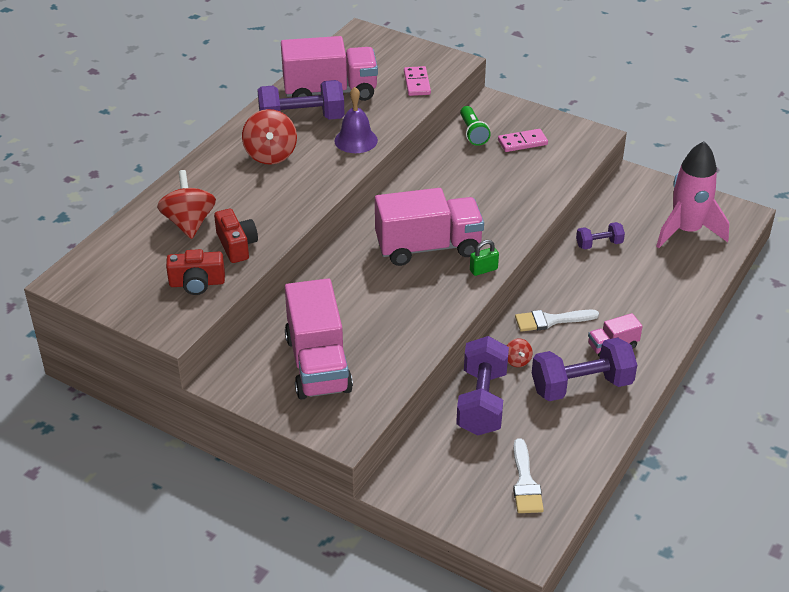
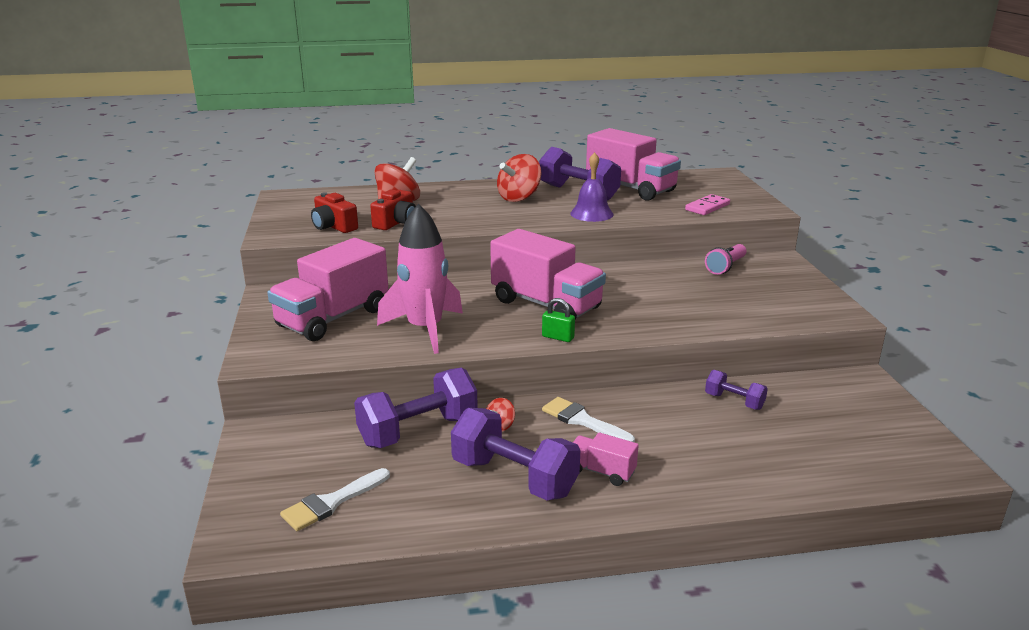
camera: 50 degrees right, 15 degrees down
(473, 133) = (725, 267): green flashlight -> pink flashlight
(522, 142) = (759, 289): pink domino -> none
(686, 231) = (853, 443): pink rocket -> pink rocket (425, 329)

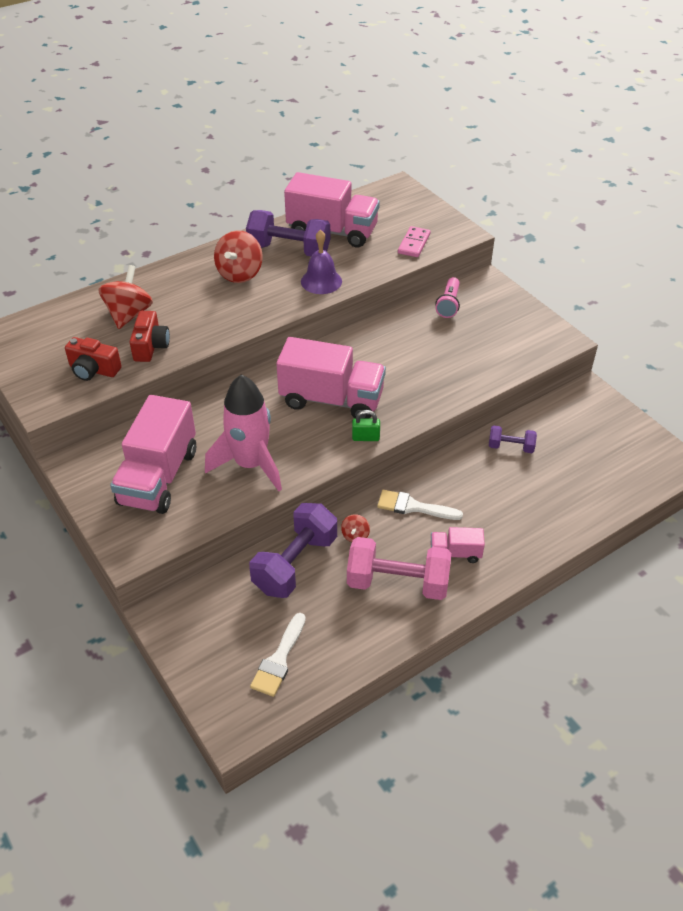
camera: 25 degrees left, 20 degrees up
(514, 478) = (397, 583): purple dumbbell -> pink dumbbell

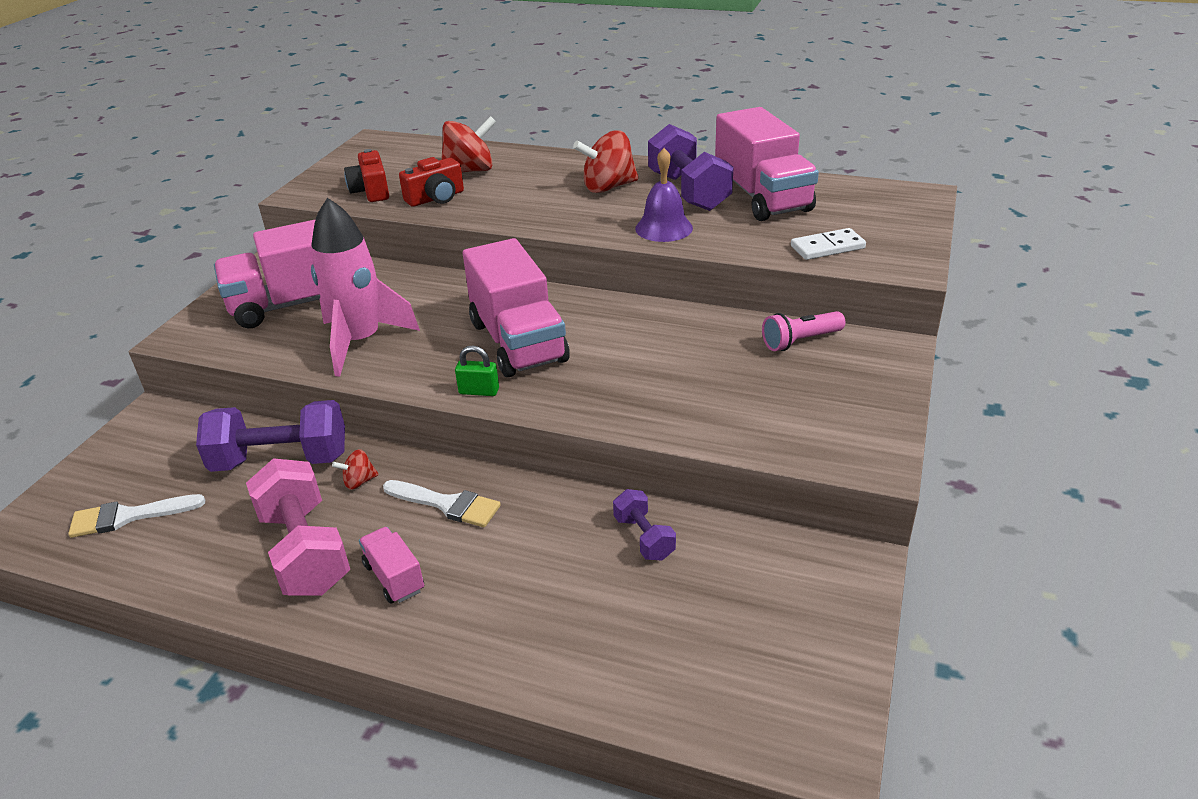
camera: 55 degrees right, 10 degrees down
(365, 437) = (479, 391): green padlock -> green padlock turned 45 degrees counterclockwise
(413, 507) = (447, 504): white brush -> white brush turned 135 degrees clockwise
(414, 244) = (827, 247): pink domino -> white domino

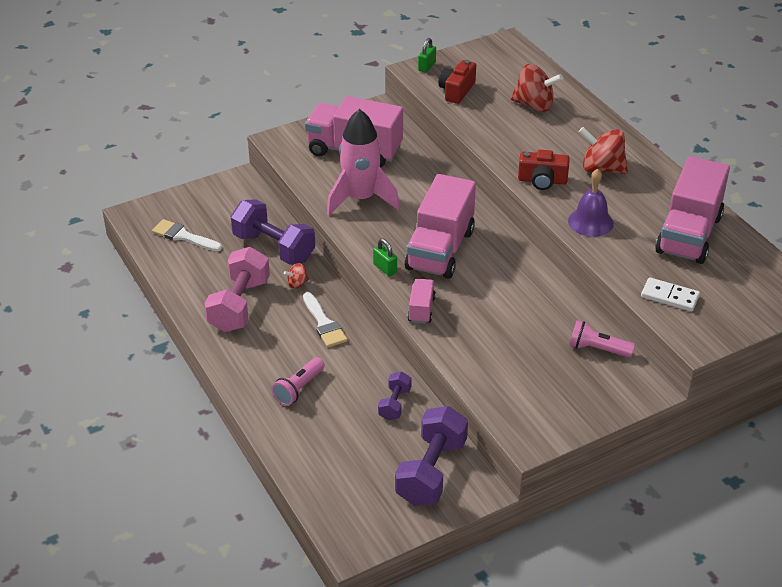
camera: 40 degrees right, 5 degrees up
(310, 186) = (427, 67): none -> green padlock
(359, 482) = (297, 284): red spinning top -> red spinning top turned 45 degrees counterclockwise
(394, 577) = (263, 345): pink truck -> pink truck (421, 309)
(436, 198) = (487, 118): red camera -> red camera (542, 181)
(506, 599) = (299, 388): none -> pink flashlight
(688, 192) = (647, 202): purple dumbbell -> purple dumbbell (431, 472)

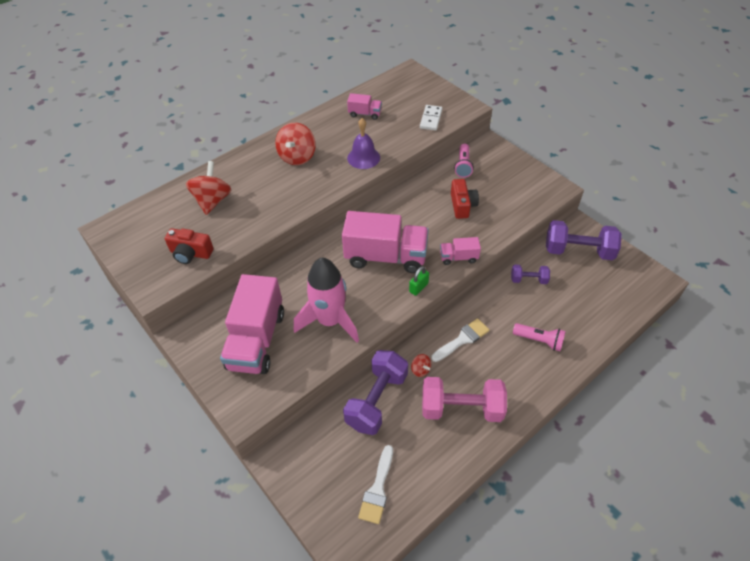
camera: 100 degrees left, 10 degrees up
(427, 67) = (147, 281): green padlock -> none
(542, 181) = (319, 186): red camera -> red camera (462, 205)
(689, 234) = (365, 114): pink truck -> pink truck, size x0.47

